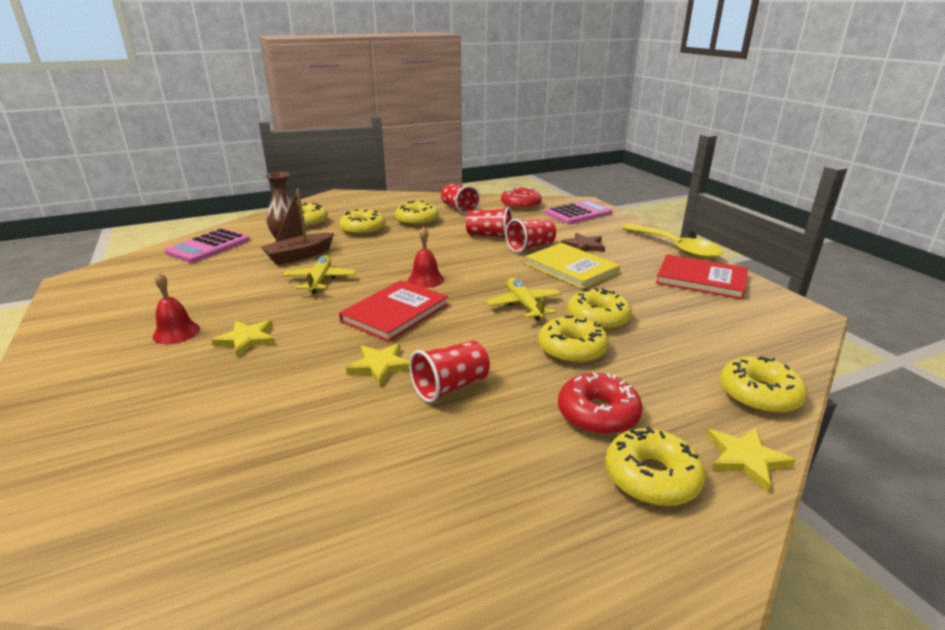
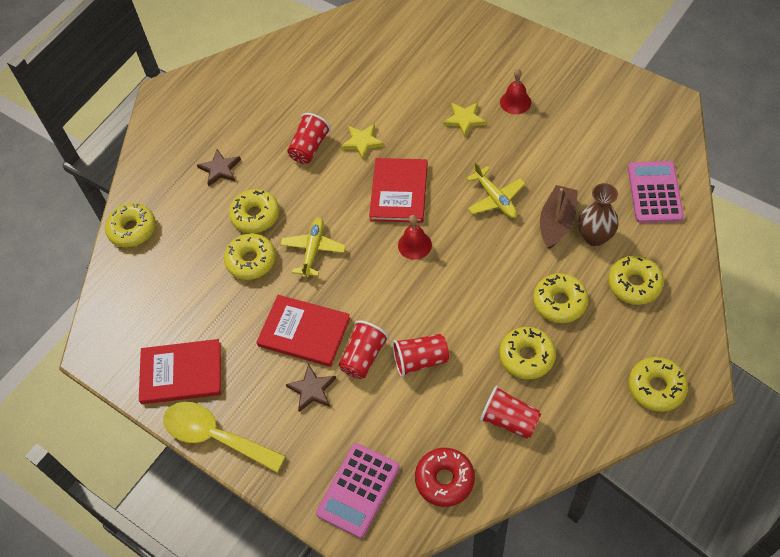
camera: 155 degrees right, 30 degrees up
(524, 305) = (313, 250): yellow plane -> yellow plane turned 120 degrees counterclockwise
(571, 268) = (304, 332): yellow book -> red book
(598, 414) = (220, 169): red donut -> brown star
(651, 477) = (183, 144): yellow donut -> yellow donut (656, 387)
(745, 459) = (140, 176): yellow star -> none

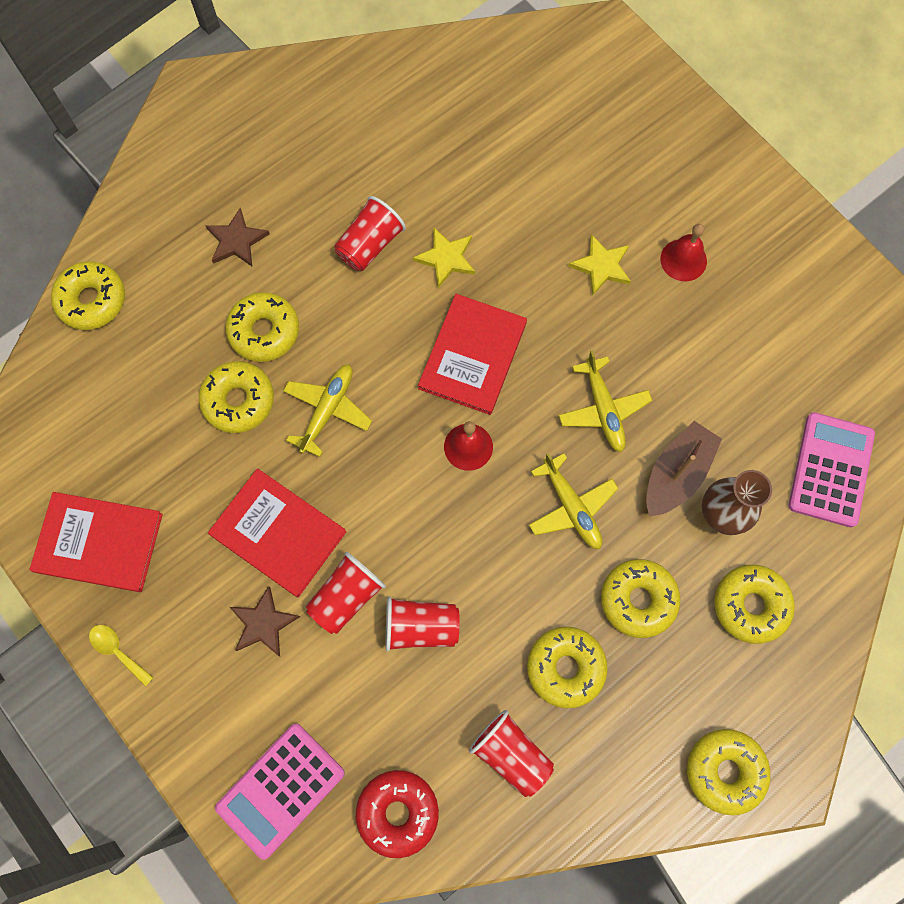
camera: 10 degrees right, 15 degrees up
(215, 436) = (118, 651): yellow spoon -> yellow spoon, size x0.44
(495, 261) = (571, 507): none -> yellow plane

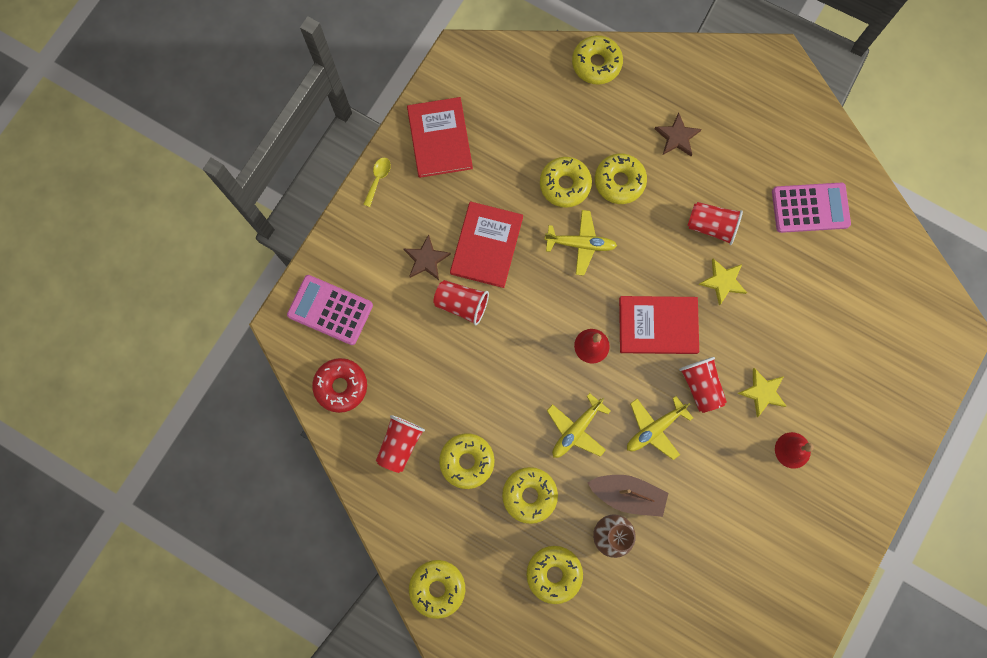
camera: 70 degrees right, 5 degrees up
(421, 627) = (459, 358): red cup -> red cup (700, 386)
(830, 470) = (673, 604): pink calculator -> pink calculator (810, 208)

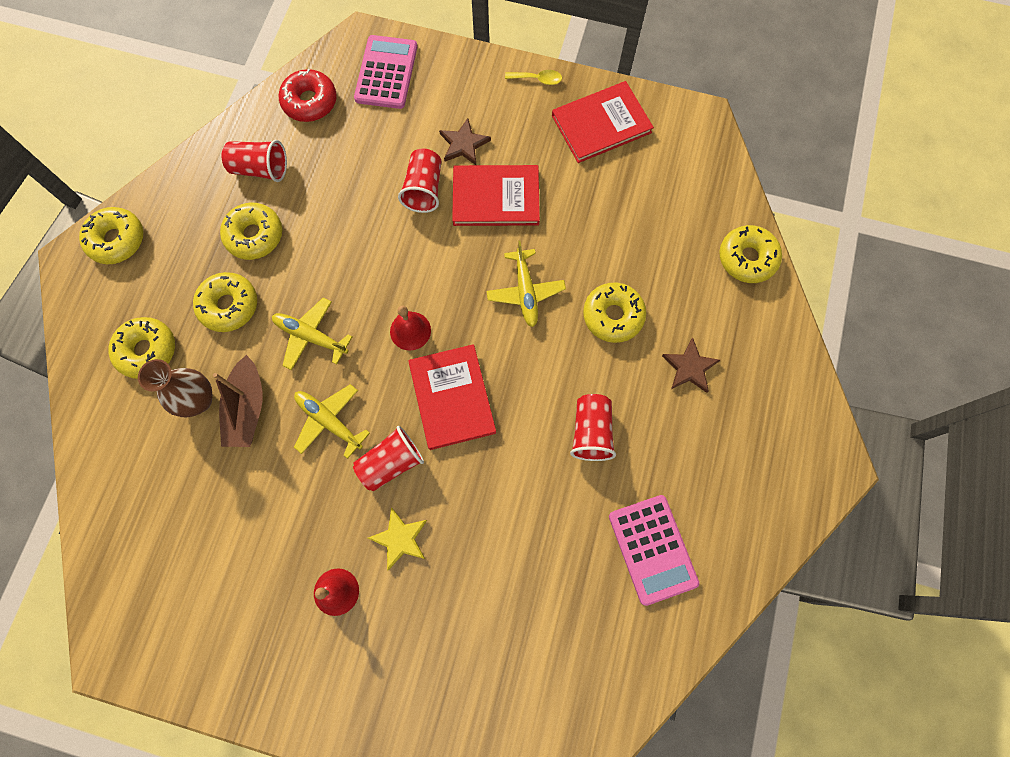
camera: 75 degrees right, 5 degrees down
(565, 184) = (590, 259): yellow donut -> none
(723, 281) = (526, 461): yellow star -> none

